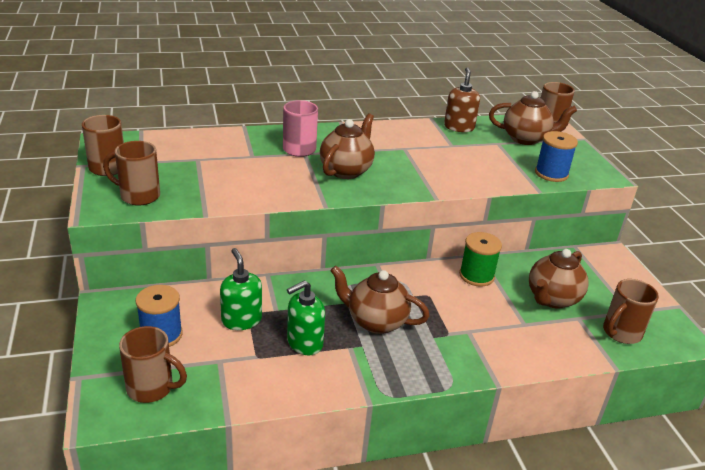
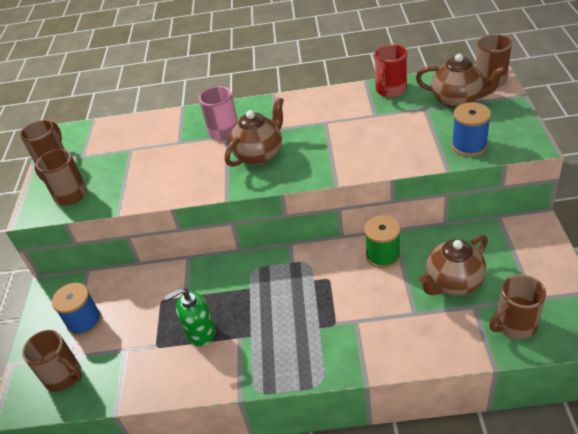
camera: 20 degrees right, 10 degrees up
(241, 320) = (153, 307): green soap dispenser -> none
(376, 321) = (270, 309): brown teapot -> none
(459, 127) = (390, 90): brown soap dispenser -> red mug

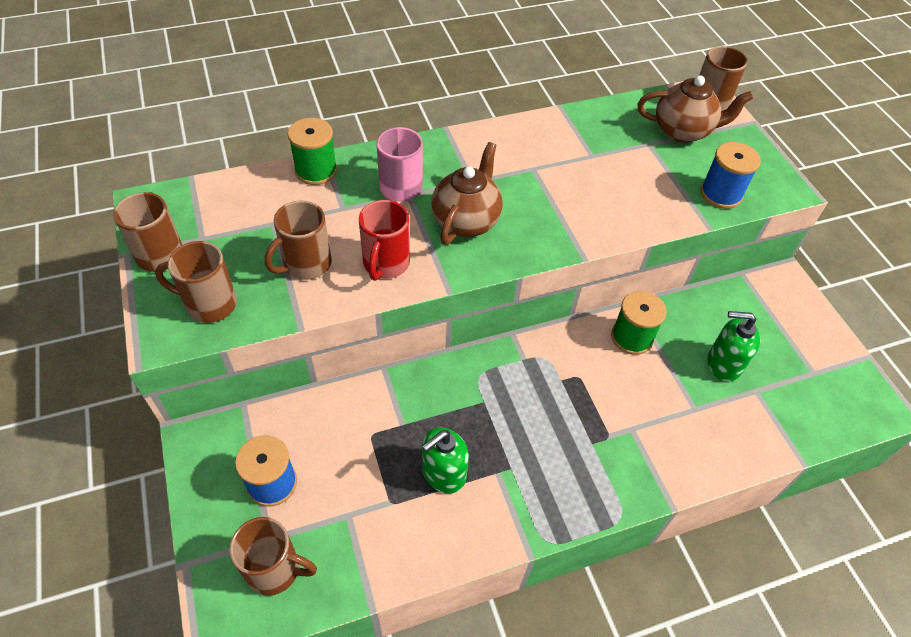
camera: 25 degrees left, 10 degrees up
(172, 118) = (316, 170): none -> green spool
(390, 90) = (597, 119): red mug -> red mug (385, 264)
(453, 283) = (723, 364): brown teapot -> green soap dispenser
(514, 325) = (806, 408): brown mug -> brown mug (306, 264)

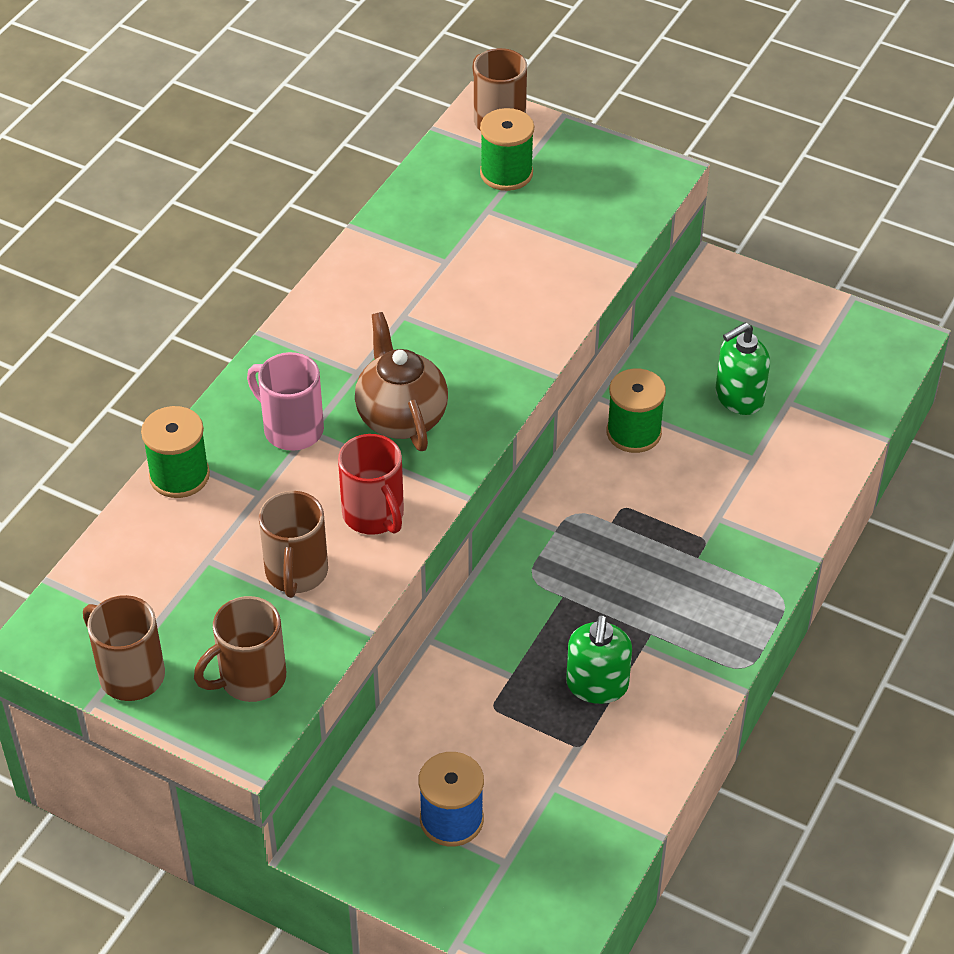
camera: 40 degrees left, 5 degrees down
(275, 569) = (542, 879): brown mug -> none
(683, 131) = (506, 173): brown teapot -> green spool
(721, 194) = (609, 220): blue spool -> none

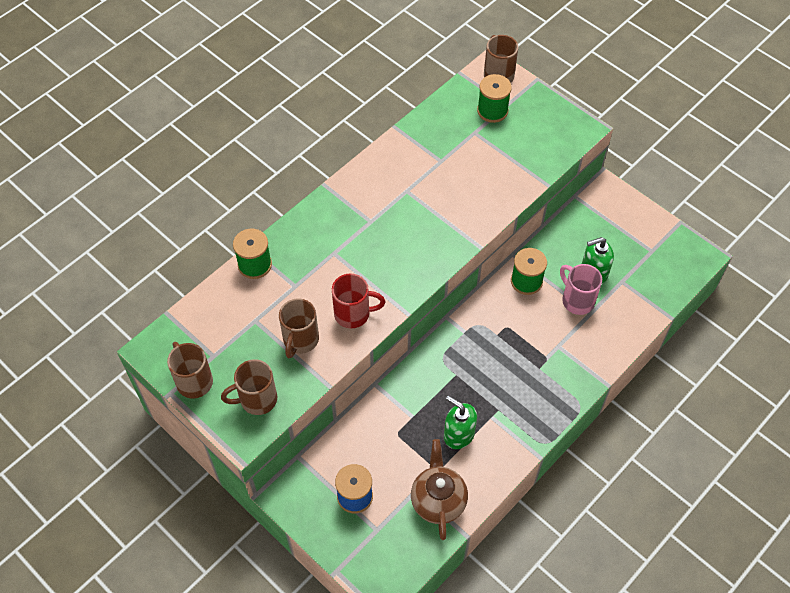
camera: 15 degrees right, 10 degrees up
(291, 429) = (324, 249): pink mug -> pink mug (577, 300)
(374, 515) = (353, 314): red mug -> red mug turned 75 degrees counterclockwise
(401, 417) = (386, 255): brown teapot -> brown teapot (438, 501)
(597, 685) = (458, 434): green soap dispenser -> green soap dispenser turned 105 degrees clockwise

